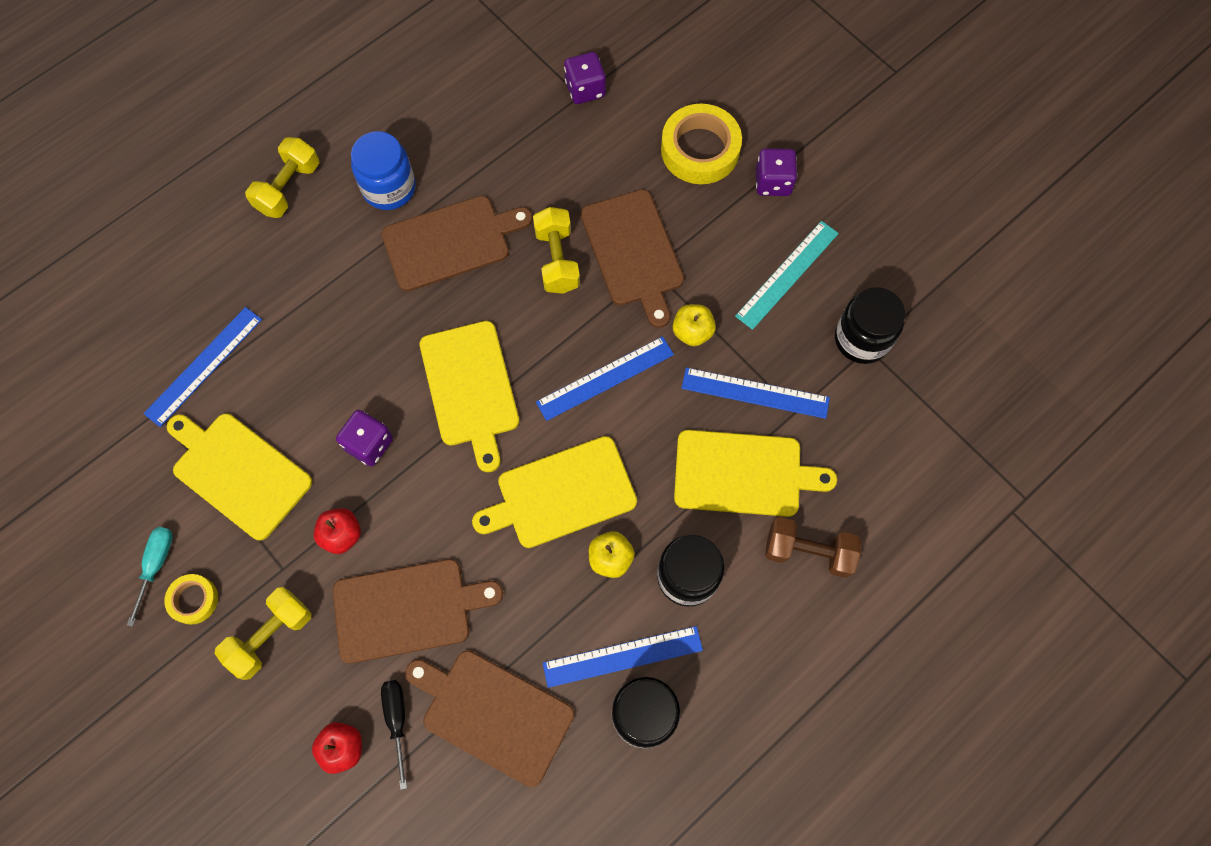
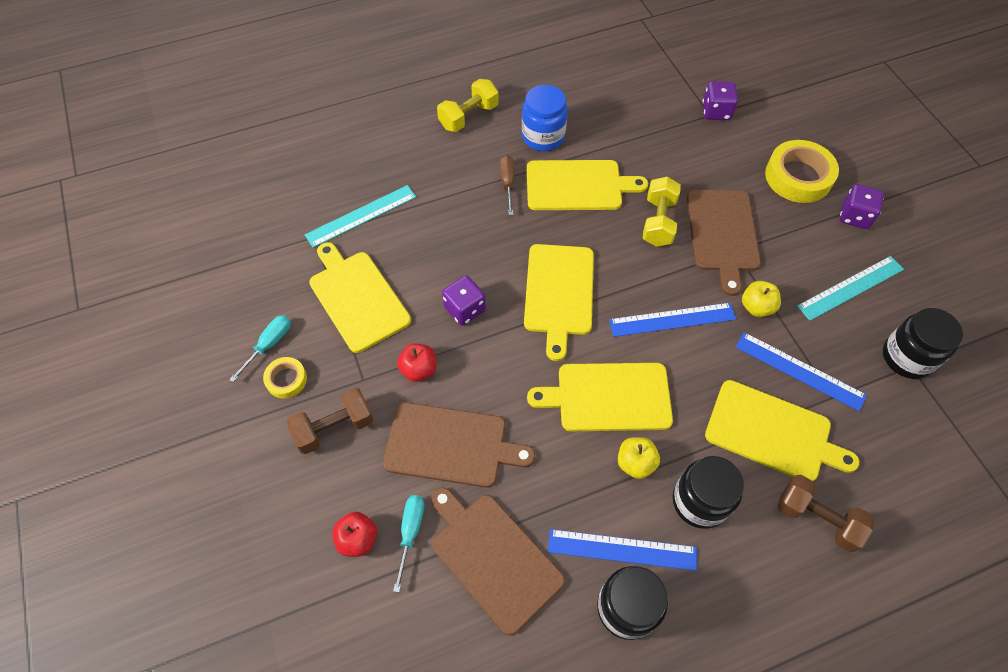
camera: 20 degrees right, 10 degrees down
(204, 366) = (361, 216): blue ruler -> turquoise ruler
(271, 636) = (334, 427): yellow dumbbell -> brown dumbbell
(366, 265) = (507, 183): none -> brown screwdriver
(397, 719) = (411, 532): black screwdriver -> turquoise screwdriver
(451, 242) = (578, 185): brown cutting board -> yellow cutting board

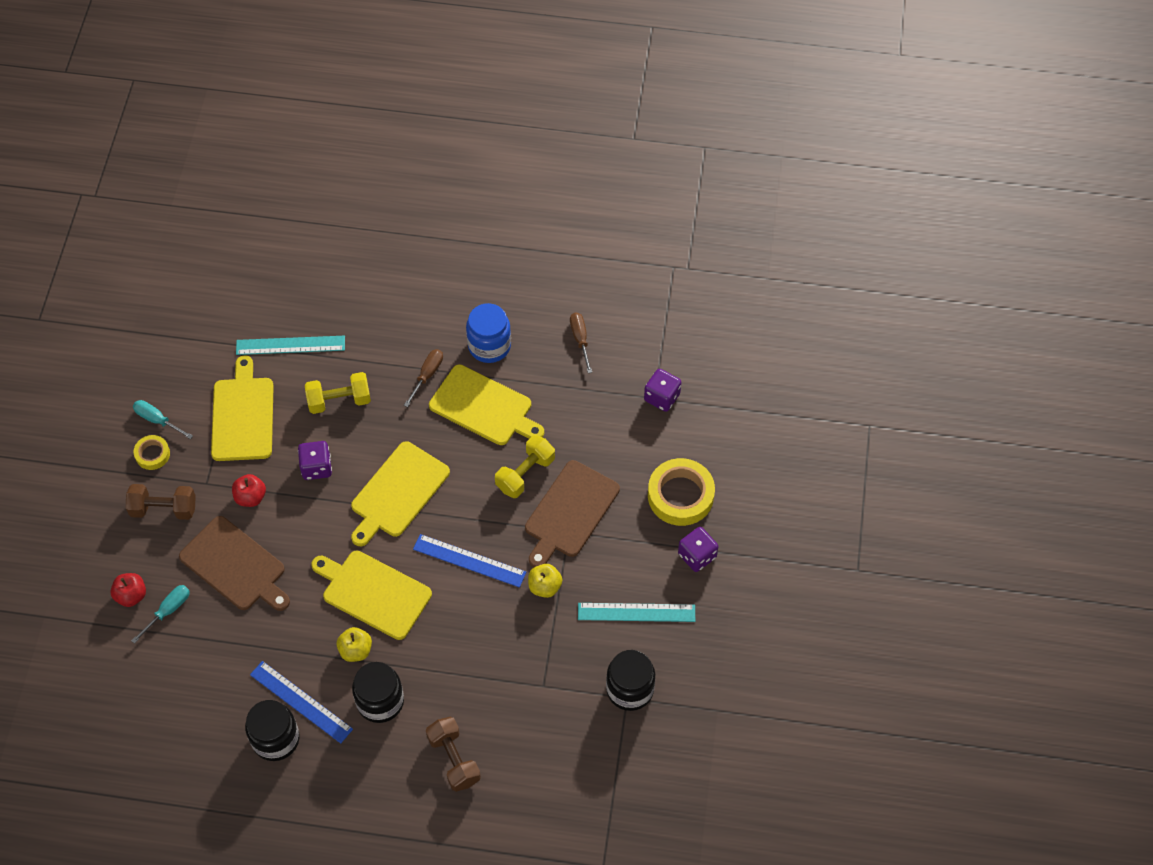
camera: 30 degrees right, 0 degrees up
(269, 344) = (157, 420): turquoise screwdriver -> turquoise screwdriver turned 120 degrees counterclockwise
(468, 116) = (440, 294): yellow dumbbell -> yellow dumbbell (339, 400)
(493, 558) = (211, 658): brown cutting board -> none
(614, 99) = (580, 339): none -> brown screwdriver
(772, 432) = (474, 685): yellow cutting board -> none
(799, 371) = (535, 653): blue ruler -> none

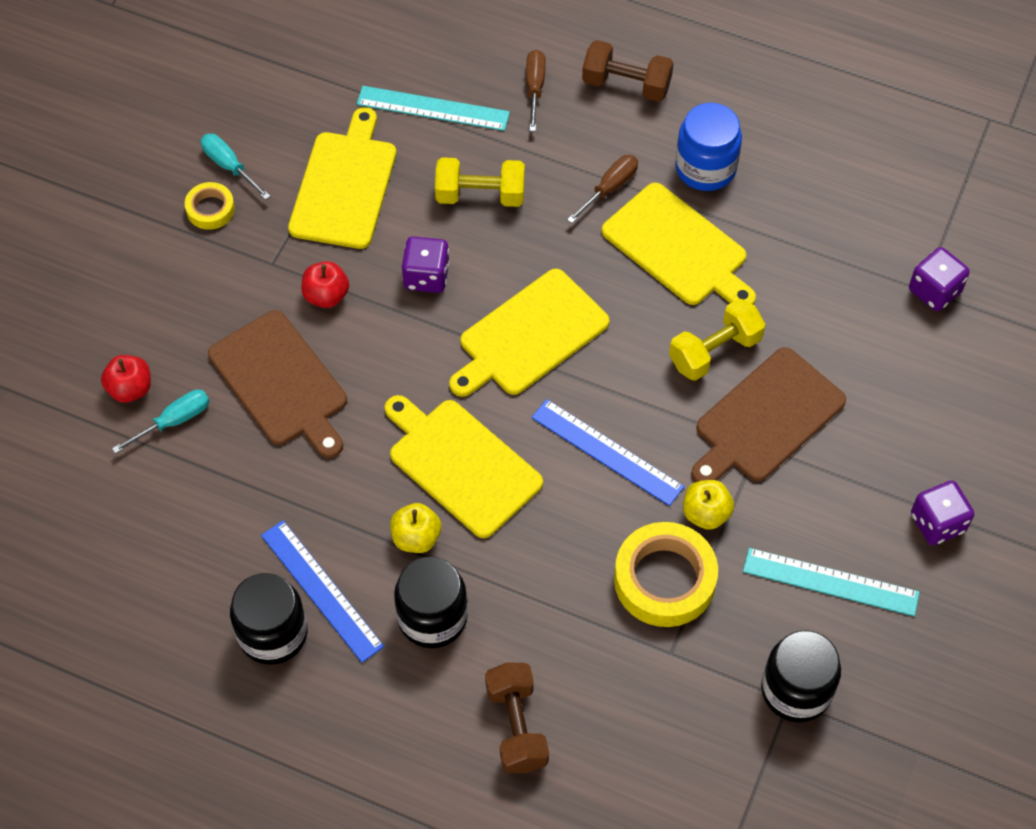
camera: 15 degrees right, 0 degrees up
(164, 509) = (205, 284): brown dumbbell -> brown dumbbell (626, 84)
(580, 339) = (835, 186): brown screwdriver -> brown screwdriver (535, 87)
(680, 495) = (932, 433): yellow tape -> yellow tape (664, 579)

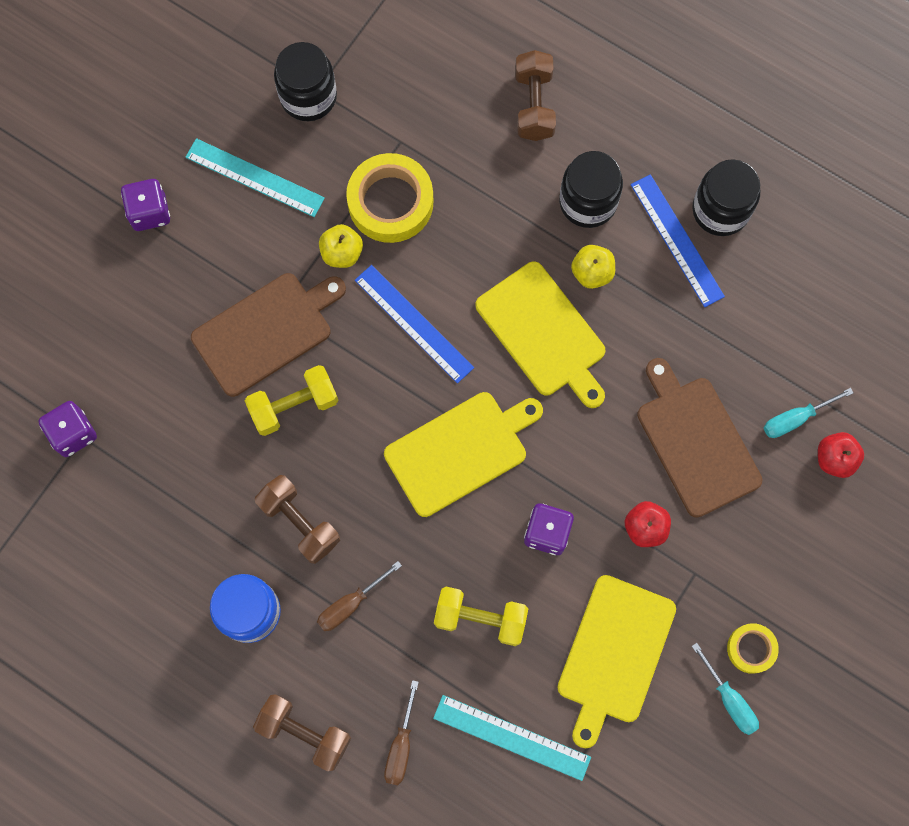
camera: 170 degrees left, 15 degrees up
(678, 248) = (300, 522): yellow cutting board -> brown dumbbell

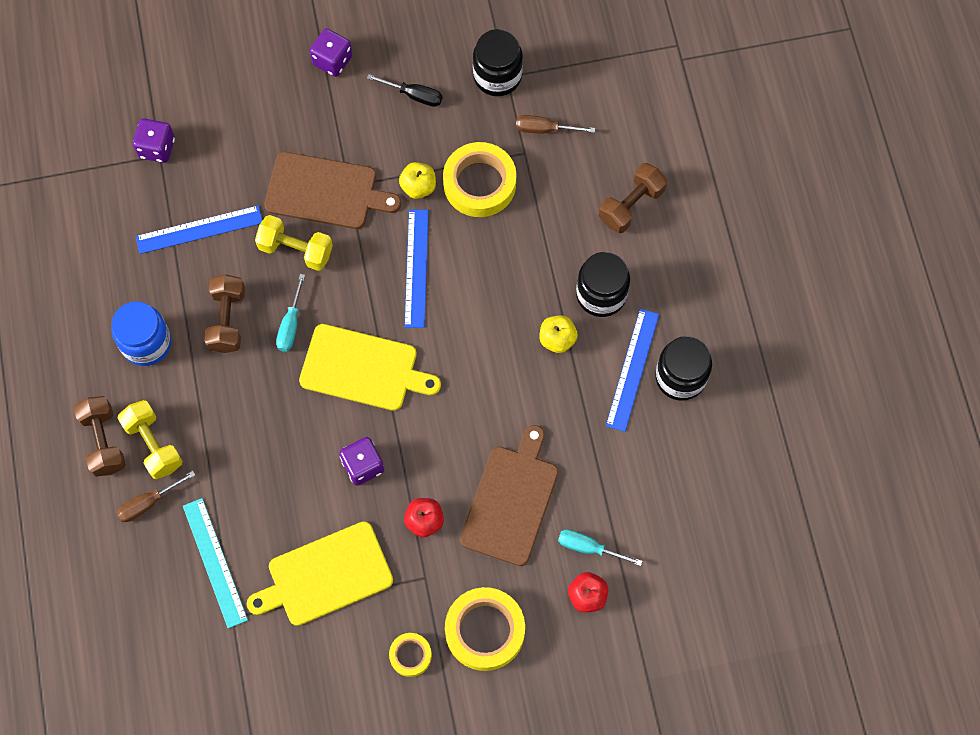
camera: 45 degrees right, 5 degrees down
(190, 469) = (199, 229): none -> blue ruler
(255, 177) = (414, 95): turquoise ruler -> black screwdriver
(350, 604) = (205, 394): brown screwdriver -> brown screwdriver (544, 129)
(480, 618) = (270, 476): yellow dumbbell -> yellow dumbbell (153, 445)
(543, 333) = (488, 347): yellow cutting board -> none
(729, 700) = (364, 672): turquoise screwdriver -> turquoise screwdriver (290, 325)
(787, 568) = (485, 630): none -> yellow tape

